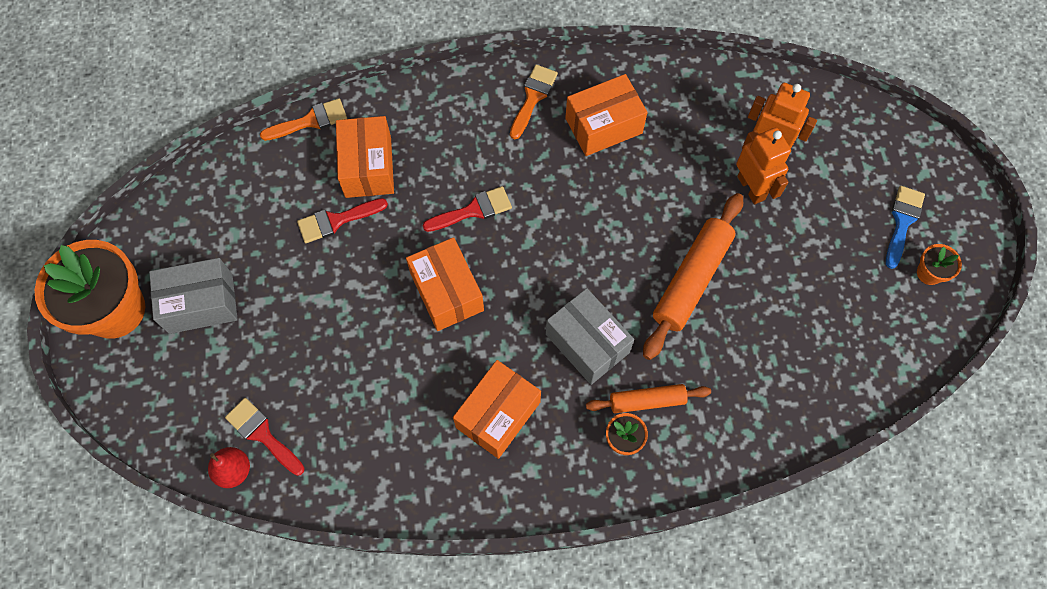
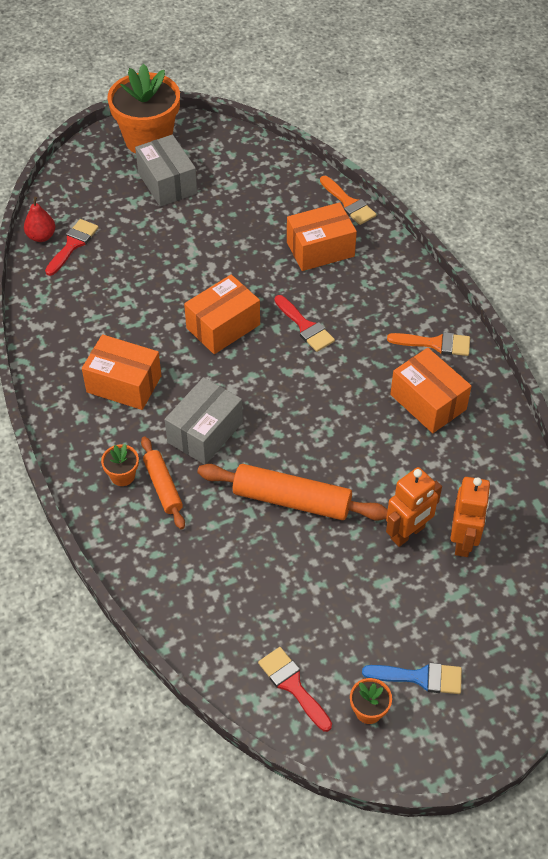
camera: 75 degrees right, 15 degrees down
(336, 221) = (264, 242): red brush -> red brush (292, 685)

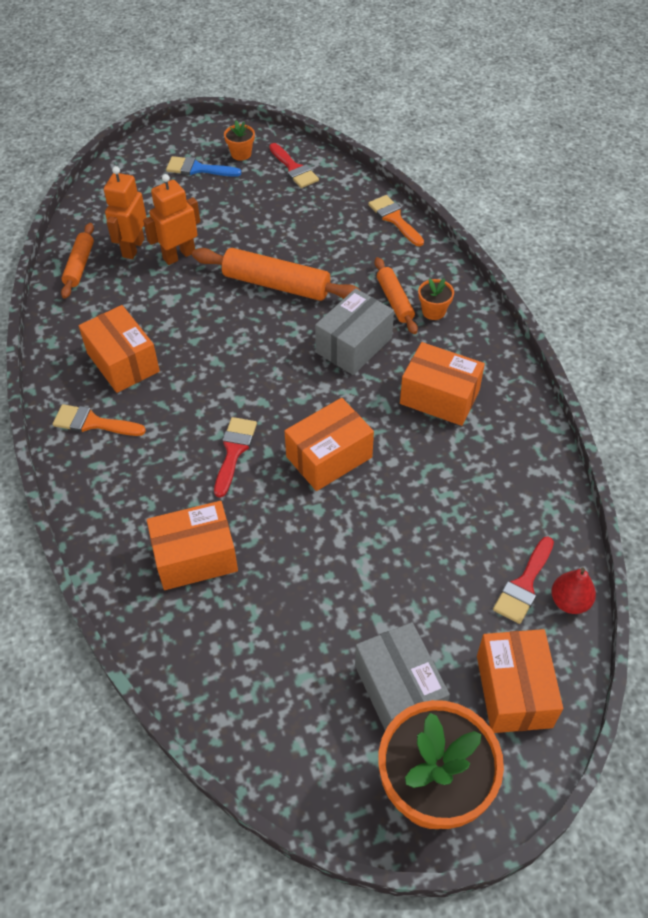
camera: 175 degrees left, 0 degrees up
(91, 186) = (513, 691): none -> orange box
(305, 326) = (234, 451): red brush -> red brush turned 45 degrees clockwise
(349, 203) = (139, 632): orange brush -> orange brush (394, 219)
(515, 513) = (79, 265): none -> orange rolling pin

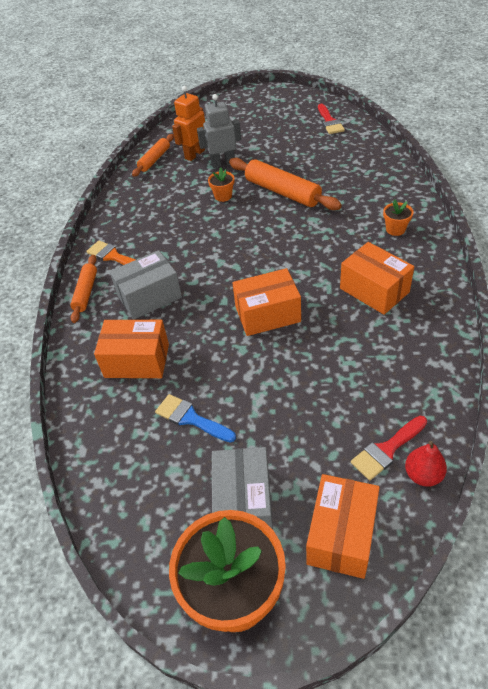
camera: 25 degrees right, 5 degrees down
(123, 362) = (152, 222): orange box -> none
(179, 255) = (223, 163): orange robot -> grey robot
(198, 169) = (261, 113): blue brush -> blue brush (191, 418)
(234, 451) = (199, 295): red brush -> none
(241, 154) = (296, 108): orange flower pot -> orange flower pot (223, 196)
(354, 345) = (322, 241): grey box -> grey box (149, 296)
(394, 219) = (391, 163): orange brush -> none
(395, 300) = (367, 217): orange rolling pin -> orange rolling pin (86, 292)

